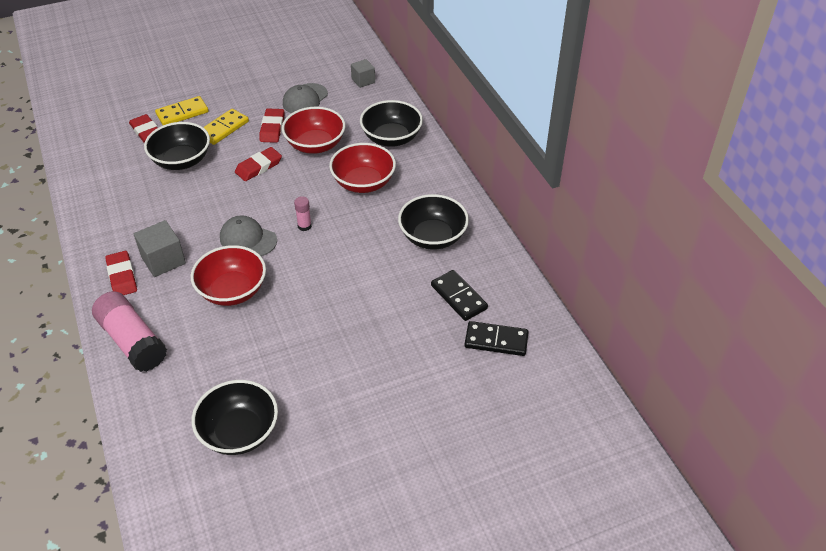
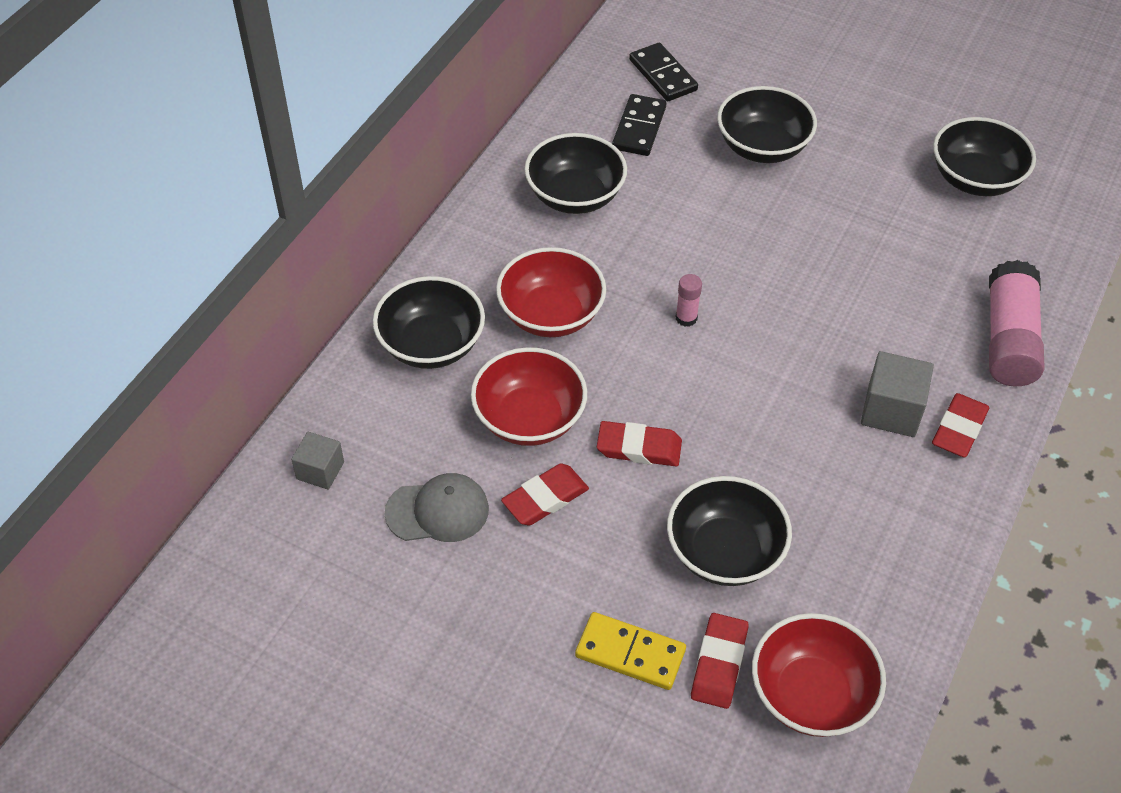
camera: 130 degrees left, 5 degrees up
(223, 128) = (607, 561): yellow domino -> none
(232, 290) = (849, 309): red bowl -> red bowl (811, 694)
(248, 239) = (766, 356): grey cap -> none
(383, 343) = (762, 147): none -> black bowl

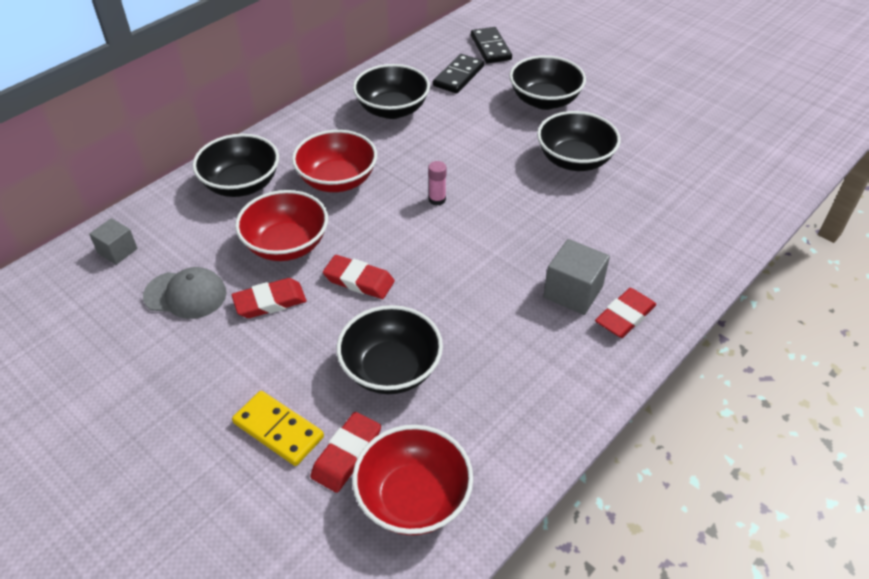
camera: 15 degrees right, 5 degrees down
(975, 179) = (703, 145): black bowl -> black bowl (574, 160)
(1008, 339) = (691, 259): pink glue stick -> none

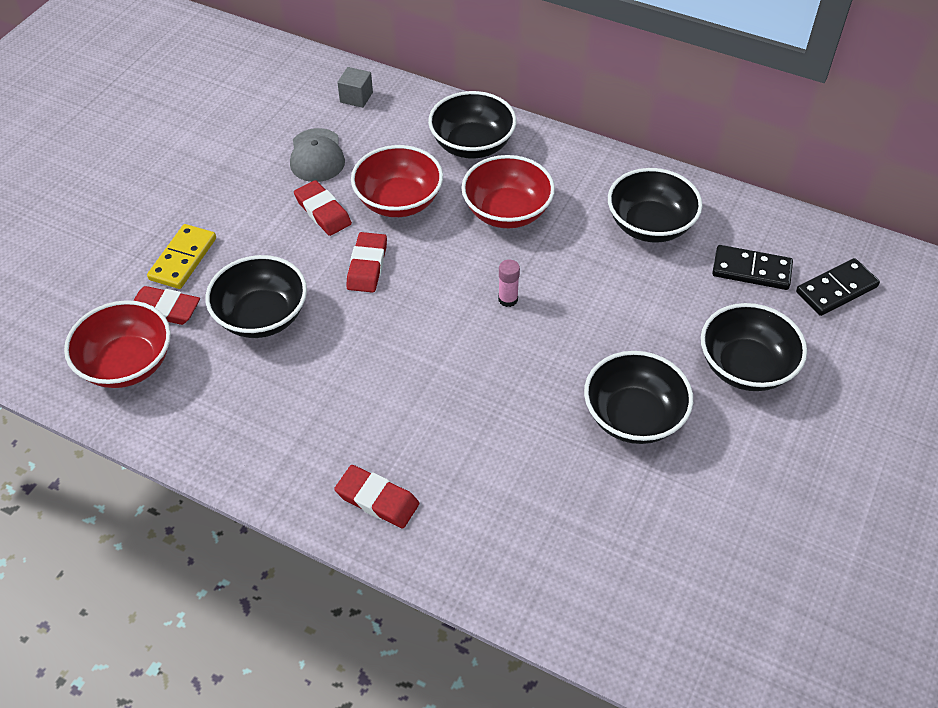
camera: 75 degrees right, 5 degrees up
(573, 292) = (401, 446): grey cube -> none

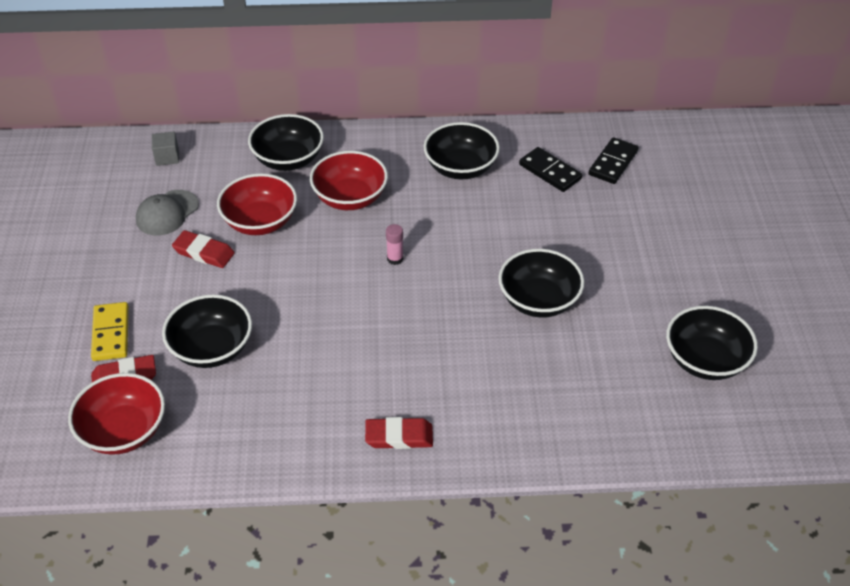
camera: 30 degrees left, 5 degrees down
(317, 156) = (167, 213): grey cap -> grey cap turned 75 degrees clockwise
(367, 266) = (270, 278): red eraser -> none
(745, 367) = (589, 237): black bowl -> black bowl (705, 360)
(751, 270) = (550, 172): black domino -> black domino turned 60 degrees clockwise

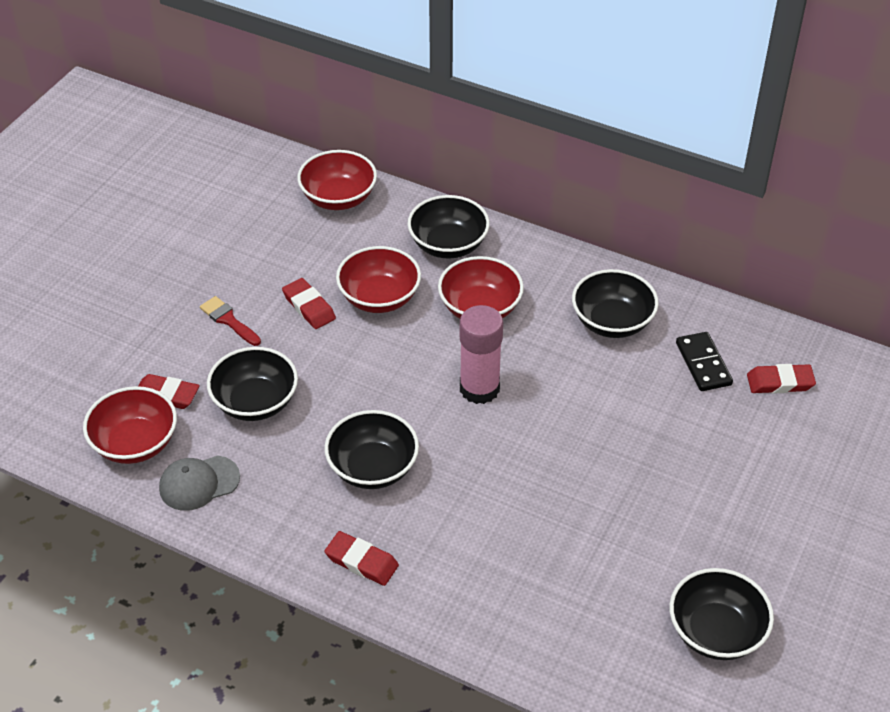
camera: 30 degrees right, 0 degrees up
(111, 333) = (181, 349): yellow domino -> none
(138, 292) = (228, 320): none -> red brush
(167, 157) = (338, 198): grey cube -> red bowl
(167, 213) = (302, 254): grey cap -> grey cap (199, 483)
(395, 259) = (479, 388): pink glue stick -> pink glue stick, size x2.24
(538, 300) = (590, 493): black bowl -> black bowl (373, 468)
(613, 163) = (780, 382): black domino -> red eraser

